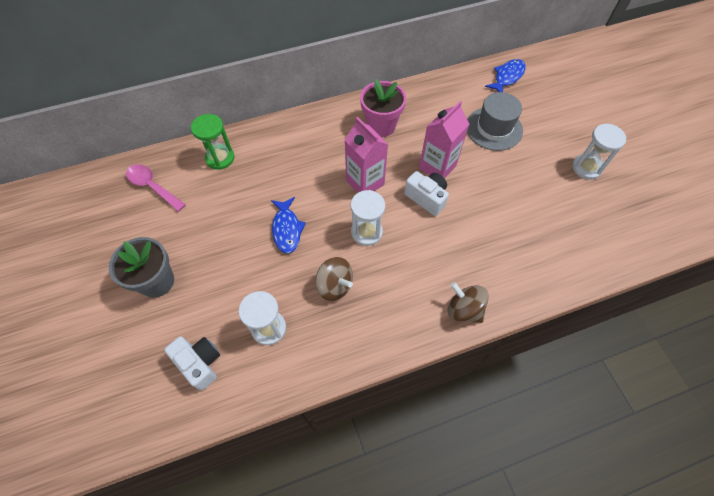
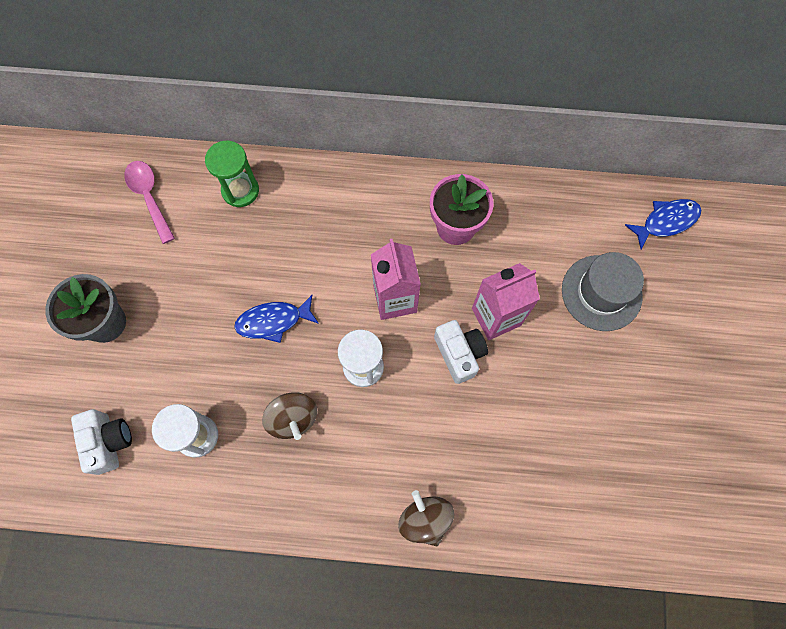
camera: 25 degrees right, 10 degrees up
(287, 229) = (273, 321): blue fish -> blue fish turned 60 degrees clockwise
(586, 168) = (693, 404): white hourglass -> none

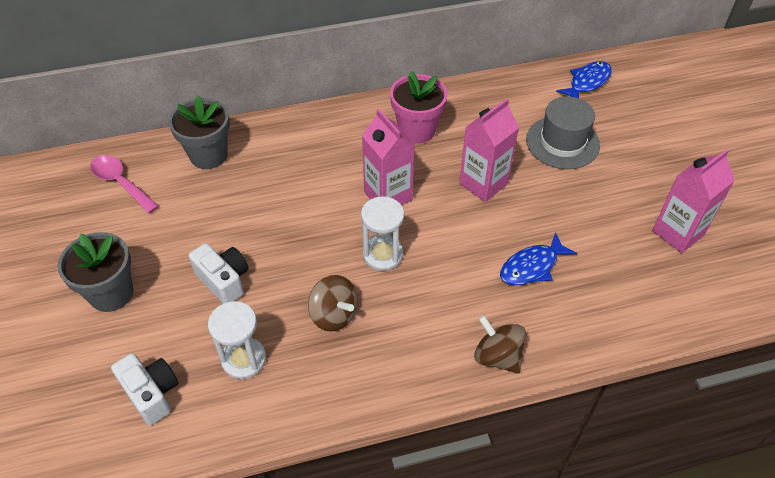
camera: 20 degrees left, 20 degrees down
(240, 190) = (208, 155): green hourglass -> grey flower pot
(273, 321) = (281, 244): blue fish -> blue fish (532, 266)
(459, 354) = (465, 219): white camera -> white camera (224, 280)
(669, 446) = (678, 233): none -> pink carton

